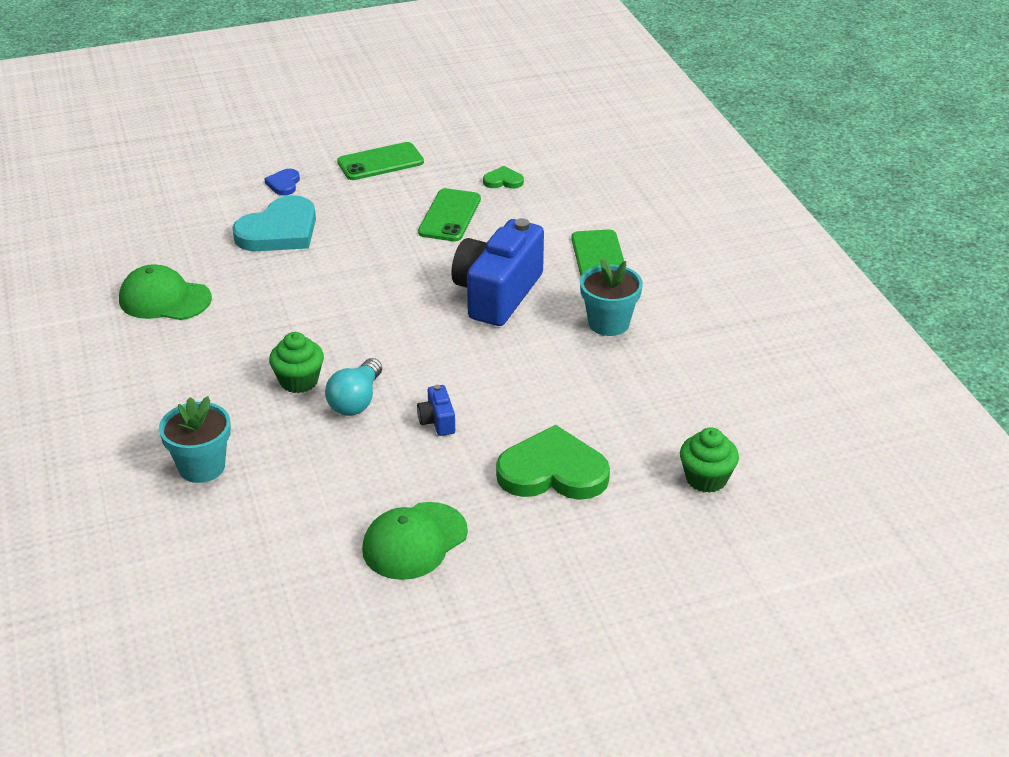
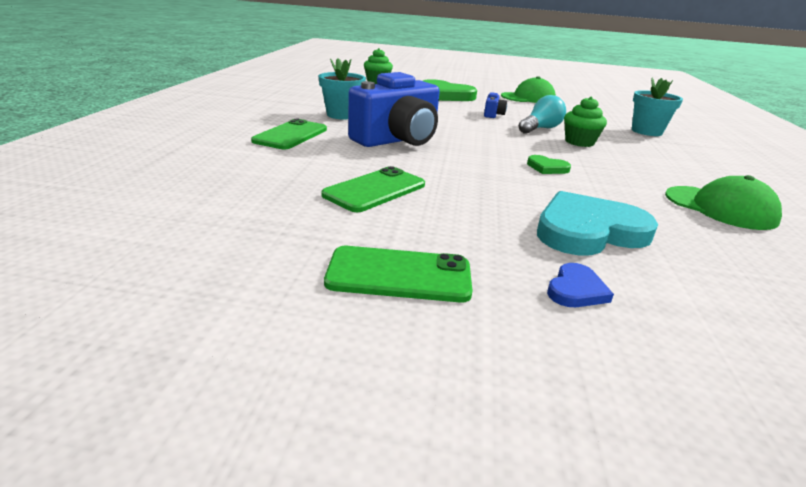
camera: 155 degrees left, 10 degrees down
(503, 181) = (271, 201): green heart -> green heart (547, 168)

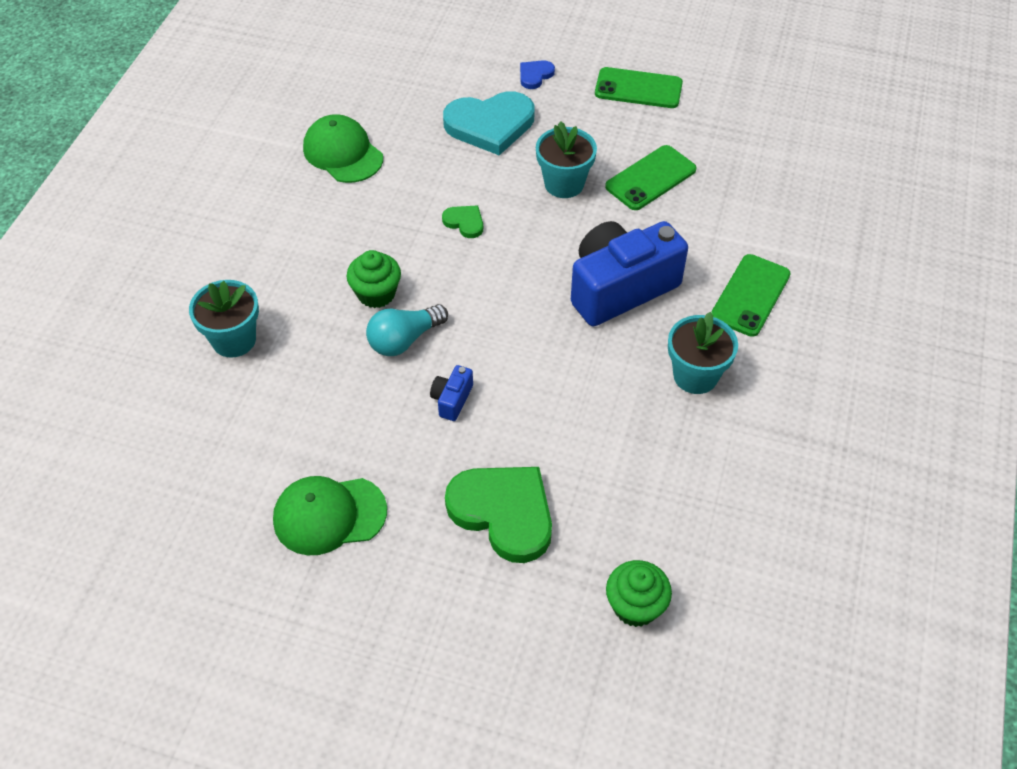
camera: 170 degrees left, 25 degrees up
(469, 187) = (564, 184): none -> turquoise flower pot

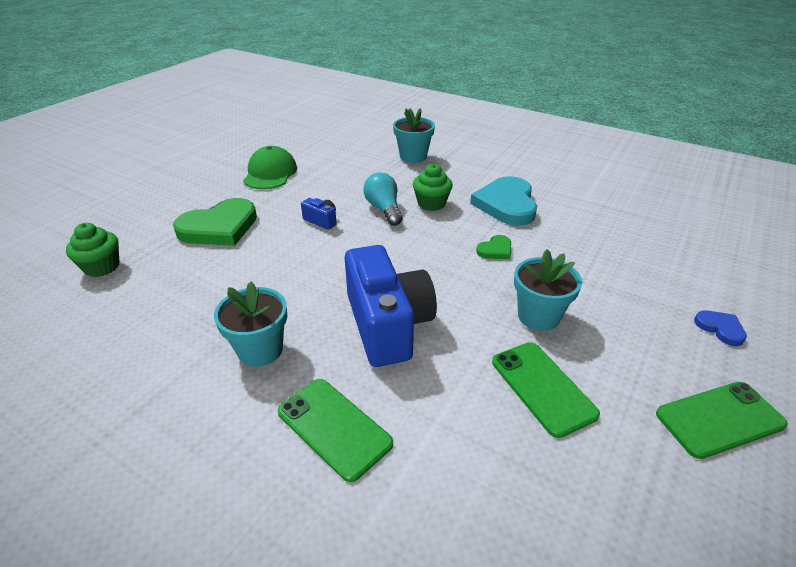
camera: 105 degrees right, 15 degrees down
(343, 153) = (584, 205): green cap -> none
(490, 125) = (627, 283): turquoise heart -> turquoise heart (506, 204)
(638, 88) = (719, 419): green phone -> green phone turned 45 degrees clockwise

